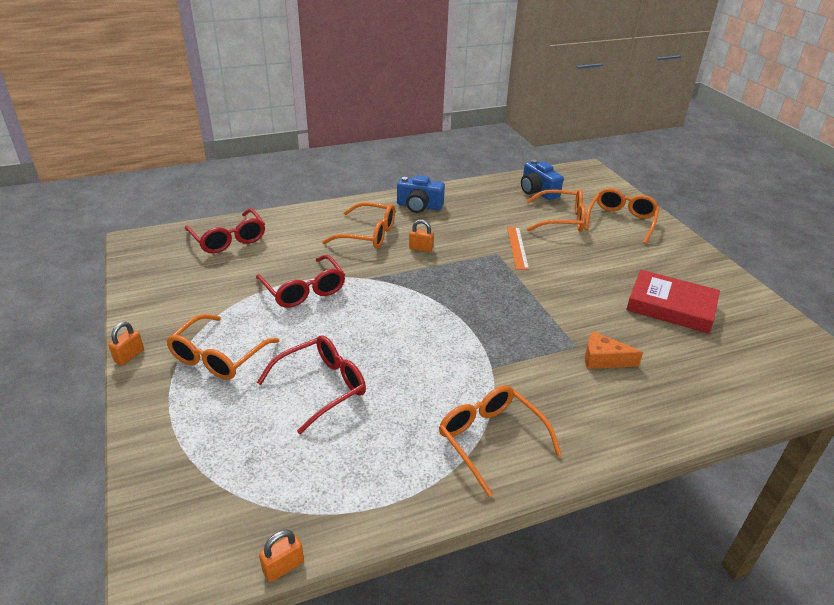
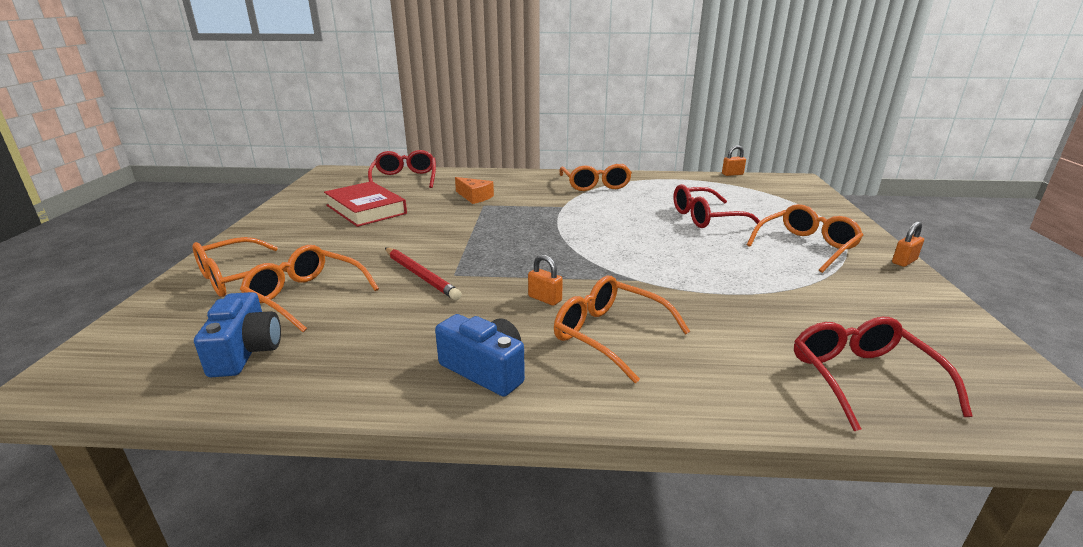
camera: 155 degrees left, 10 degrees down
(304, 290) = (720, 282): red glasses -> red glasses (405, 179)
(517, 247) = (421, 275): orange ruler -> red pencil

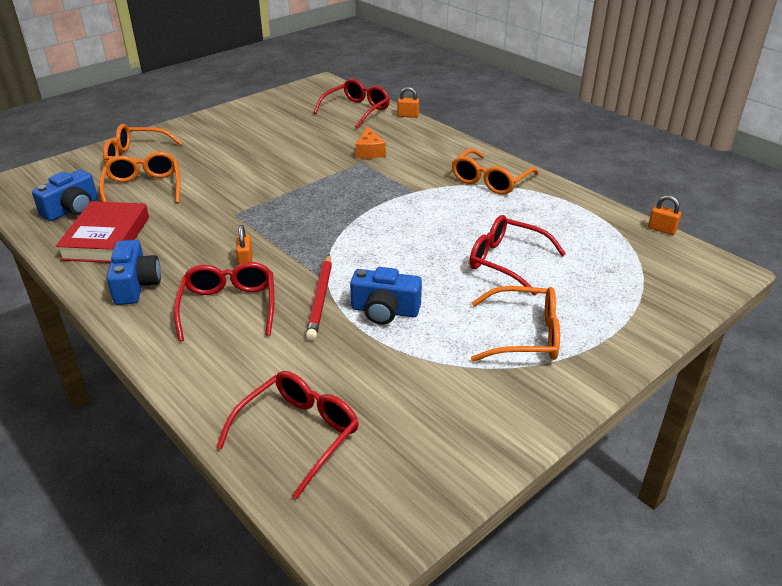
camera: 45 degrees right, 10 degrees up
(366, 209) = (281, 132): red book -> red book (106, 238)
(421, 275) = (216, 205): red pencil -> red pencil (320, 299)
(609, 335) = (228, 307): orange glasses -> red glasses
(713, 275) = (385, 311): none -> blue camera
(904, 261) = (580, 402): orange padlock -> orange padlock (408, 115)

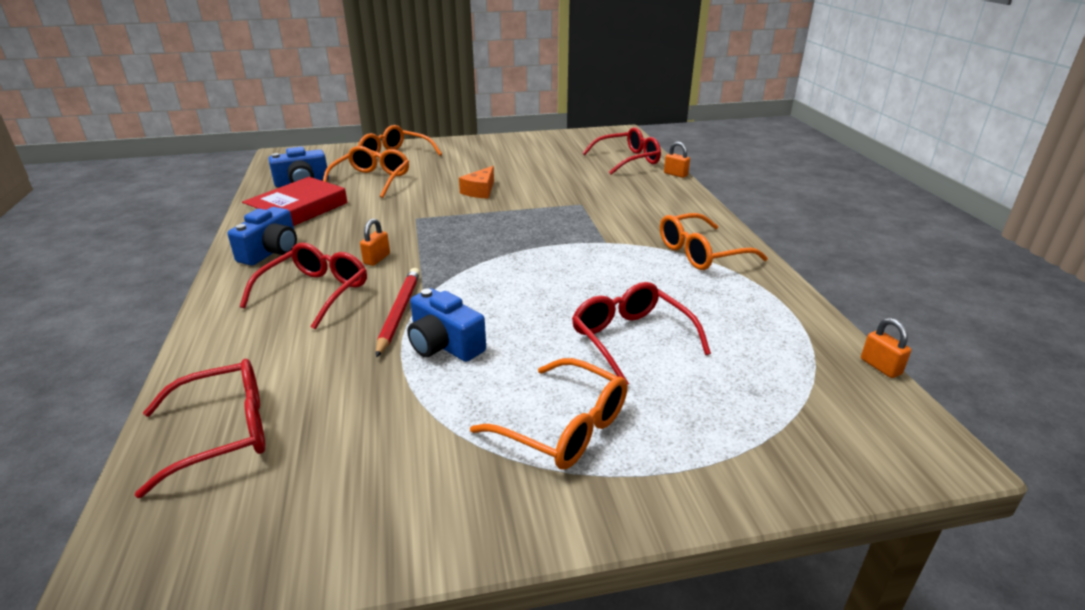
camera: 30 degrees right, 5 degrees down
(320, 299) = (399, 312): red pencil -> red pencil turned 150 degrees clockwise
(369, 151) = (600, 196): orange cheese -> orange cheese (480, 191)

